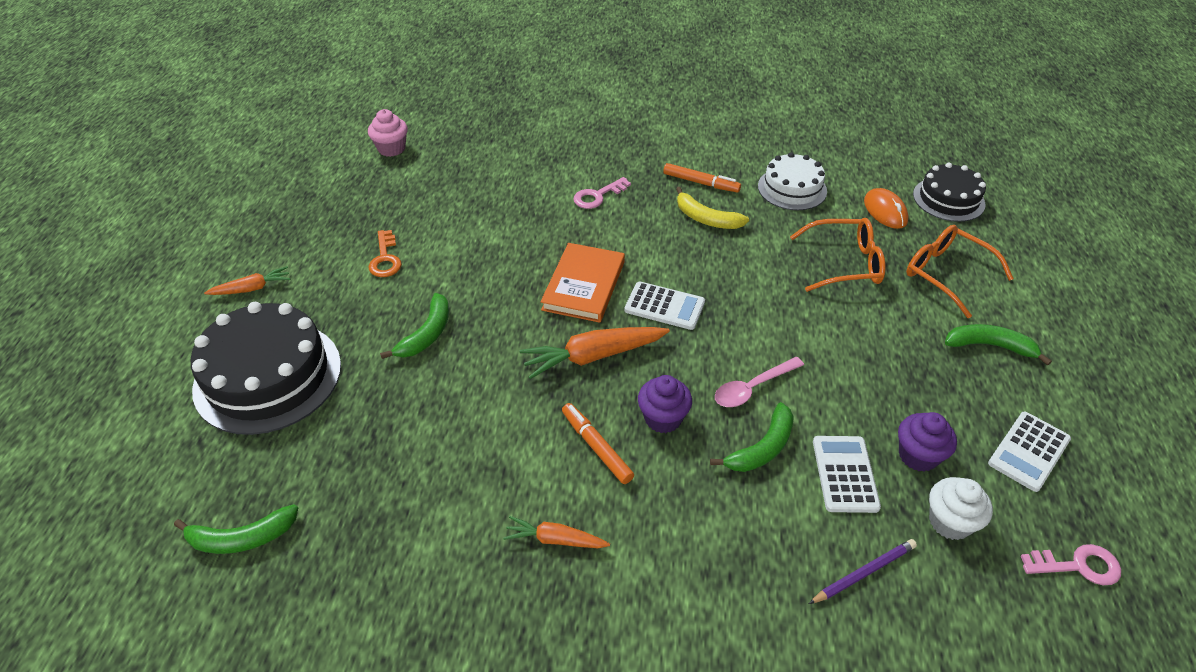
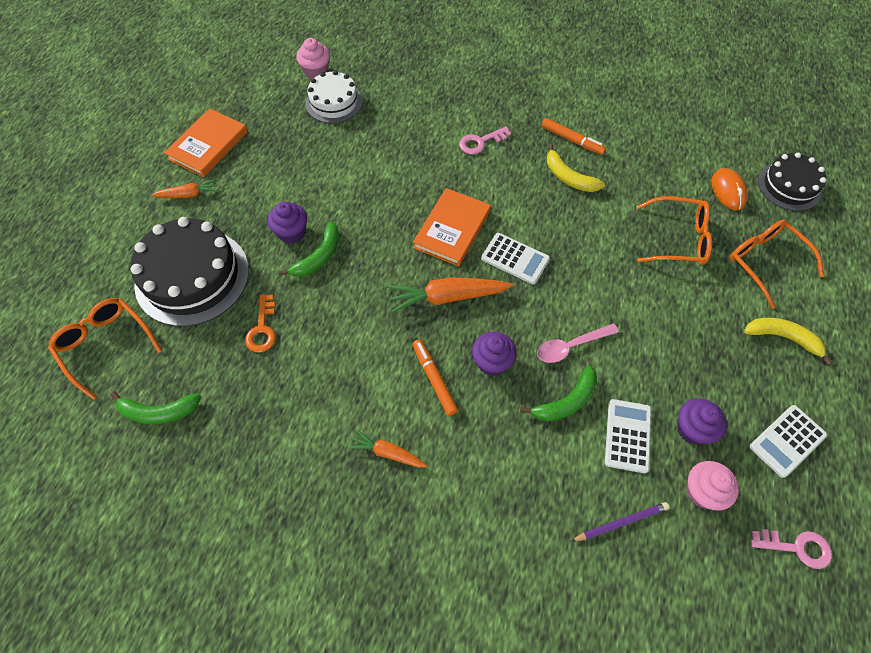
camera: 10 degrees right, 15 degrees up
(160, 470) = (105, 345): none -> orange glasses
(270, 235) = (208, 145): none -> orange book
(385, 259) = (296, 181): orange key -> orange key (262, 329)
(389, 313) = (292, 233): none -> purple cupcake
(792, 188) = (651, 156): white cake -> white cake (334, 102)
(949, 522) = (702, 491): white cupcake -> pink cupcake
(990, 346) = (783, 338): green banana -> yellow banana

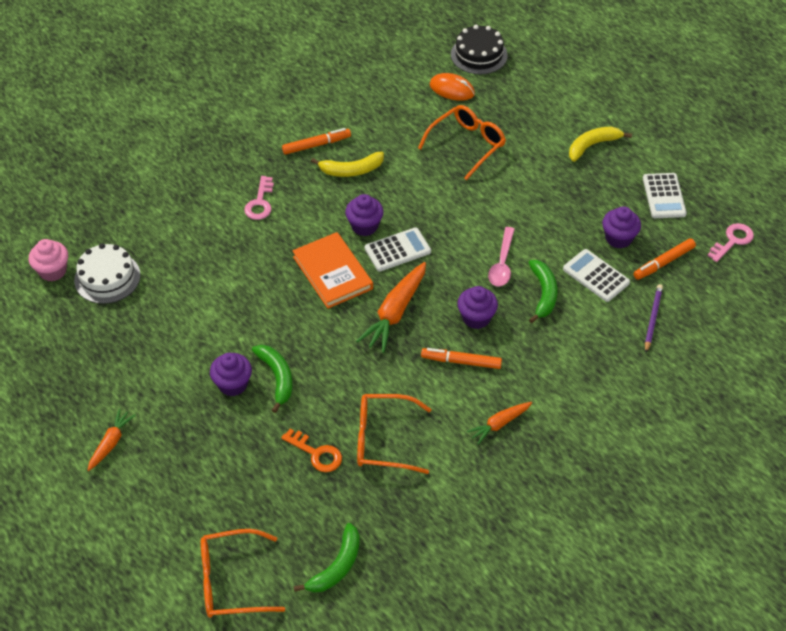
camera: 55 degrees left, 10 degrees down
(192, 277) = (213, 481): black cake -> none
(208, 145) = (62, 400): orange book -> none
(519, 221) = (364, 226): none -> purple cupcake
(702, 491) = (664, 262): pink cupcake -> orange marker
(765, 262) = (528, 113): orange glasses -> orange glasses (383, 440)

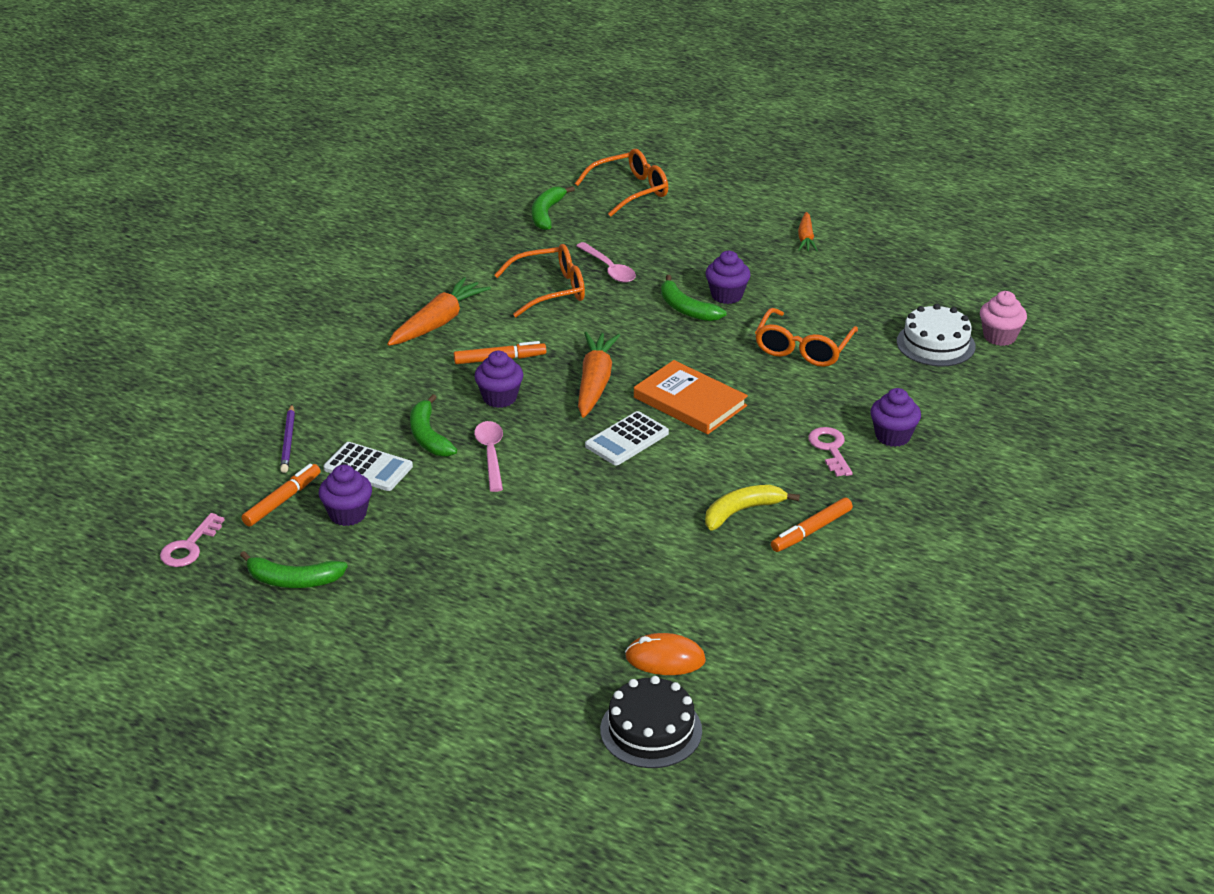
camera: 160 degrees right, 15 degrees down
(316, 453) = (609, 269): orange key -> pink spoon
(364, 226) = (683, 454): purple cupcake -> purple cupcake (893, 436)
(467, 145) = (601, 582): orange glasses -> orange glasses (803, 348)
(499, 424) = (438, 322): orange carrot -> orange carrot, size x1.71
(592, 145) = (413, 626): yellow banana -> none
(664, 196) = (293, 580): white calculator -> green banana

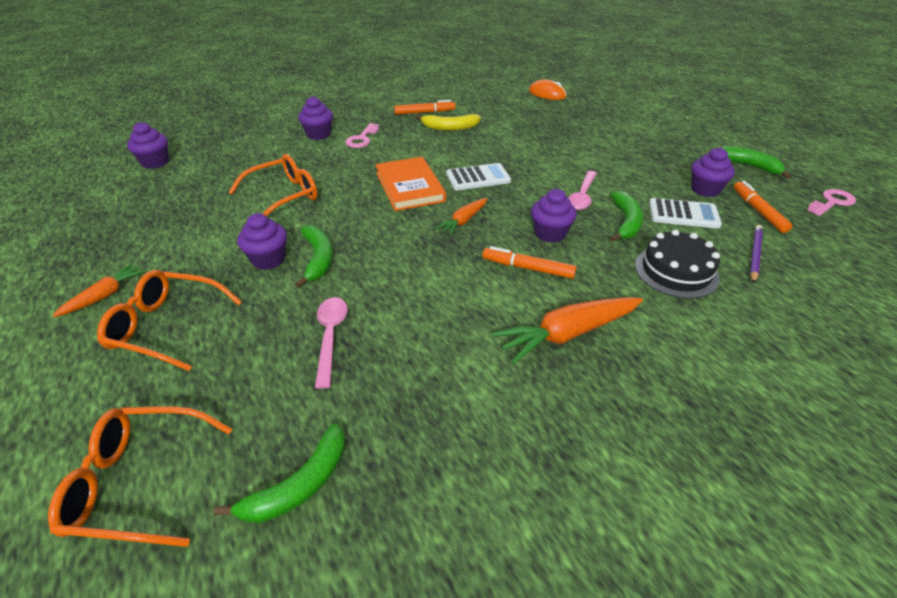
camera: 150 degrees left, 5 degrees up
(282, 501) = (758, 211): orange marker -> orange marker turned 105 degrees clockwise
(368, 468) = (683, 214): white calculator -> white calculator turned 135 degrees clockwise
(550, 290) = (417, 332): orange glasses -> orange glasses (166, 326)
(595, 383) = (463, 221): orange carrot -> orange carrot, size x0.58
(651, 730) = (572, 80): black cake -> black cake (676, 271)
(935, 344) = (199, 171): white cake -> none
(999, 337) = (155, 162): pink cupcake -> purple cupcake

